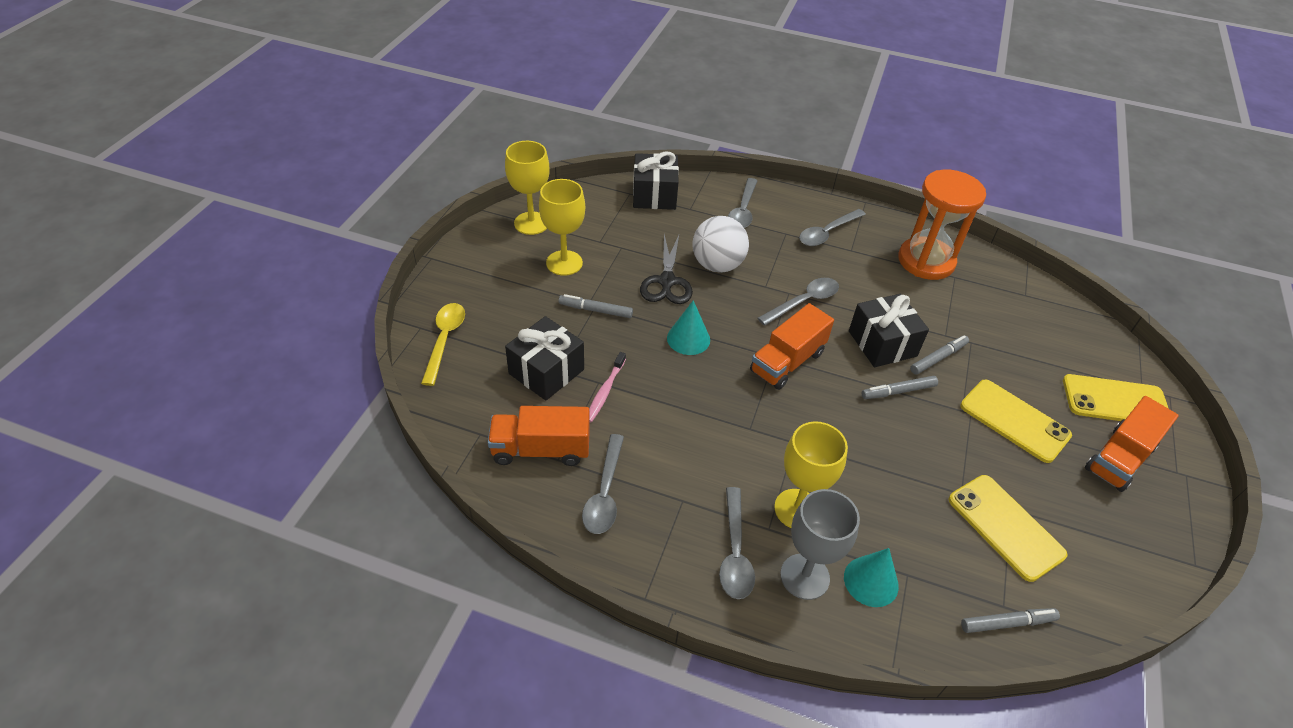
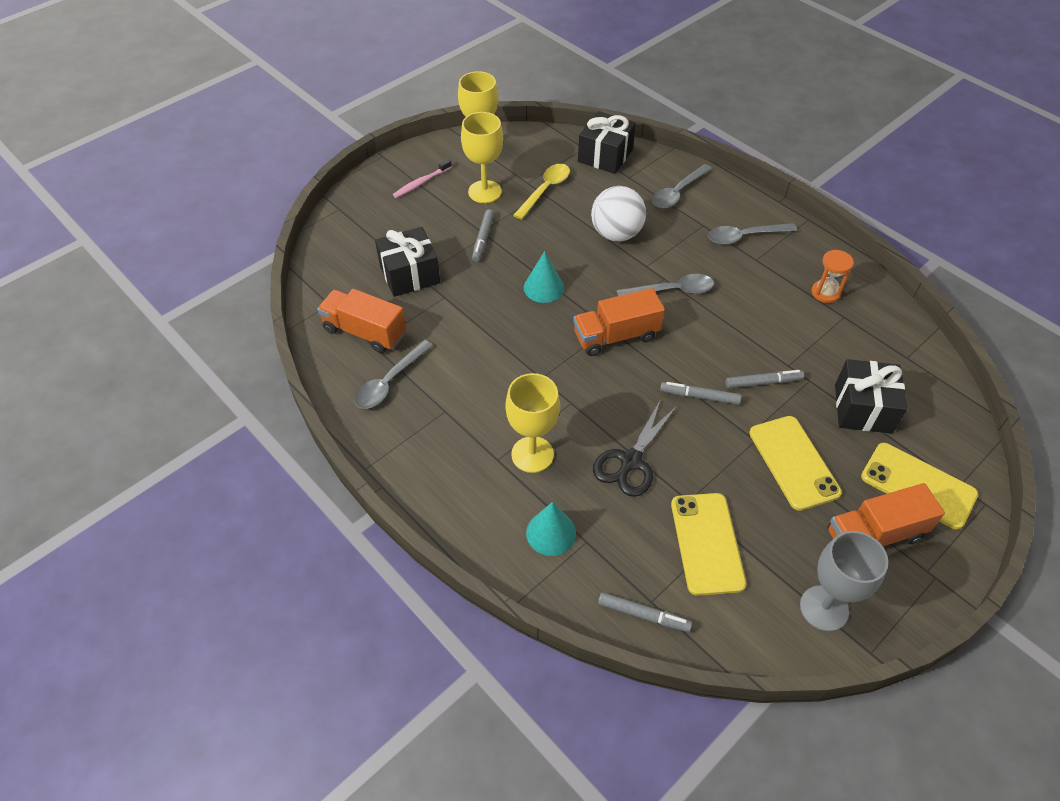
camera: 30 degrees right, 5 degrees up
(445, 340) = (350, 224): yellow spoon -> yellow spoon (545, 190)
(595, 310) = (483, 239): grey marker -> grey marker turned 120 degrees counterclockwise
(605, 391) = (444, 306): pink toothbrush -> pink toothbrush (421, 183)
(667, 281) = (560, 234): black scissors -> black scissors (631, 461)
(735, 553) = (457, 465): grey spoon -> none
(804, 576) = (499, 506): grey goblet -> grey goblet (824, 608)
(882, 343) = (718, 351): black gift -> black gift (863, 408)
(926, 261) = (825, 293): orange hourglass -> orange hourglass, size x0.48

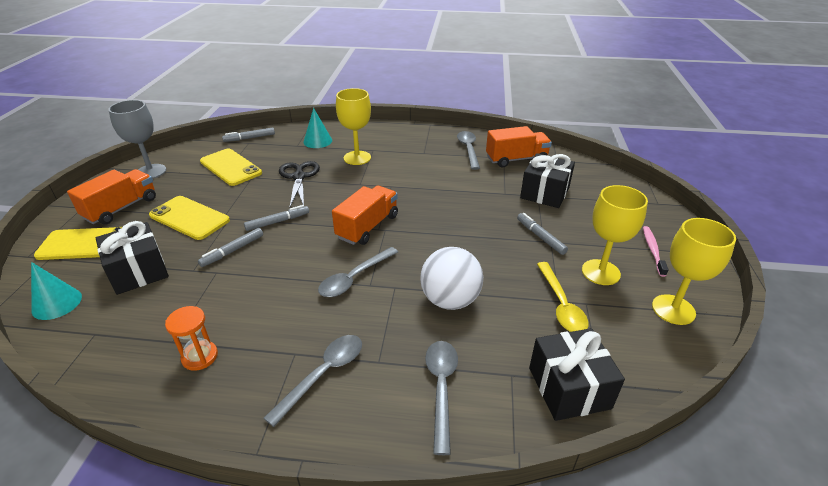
camera: 140 degrees right, 15 degrees down
(543, 287) = (453, 229): turquoise cone -> turquoise cone (57, 303)

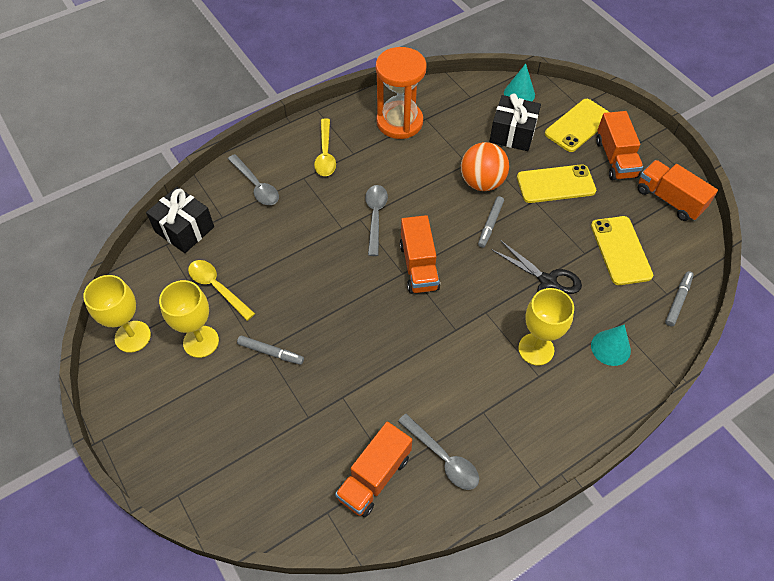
camera: 140 degrees right, 20 degrees up
(151, 172) = (669, 200): grey goblet -> orange truck
(200, 357) = (399, 122): orange hourglass -> orange hourglass, size x2.07
(230, 167) = (621, 250): yellow phone -> yellow phone turned 75 degrees clockwise
(233, 251) = (482, 182): grey marker -> orange ball
(324, 374) = (325, 154): grey spoon -> yellow spoon
(450, 300) = (296, 242): white ball -> none
(544, 193) = (303, 426): black gift -> none
(652, 250) = (164, 402): pink toothbrush -> none

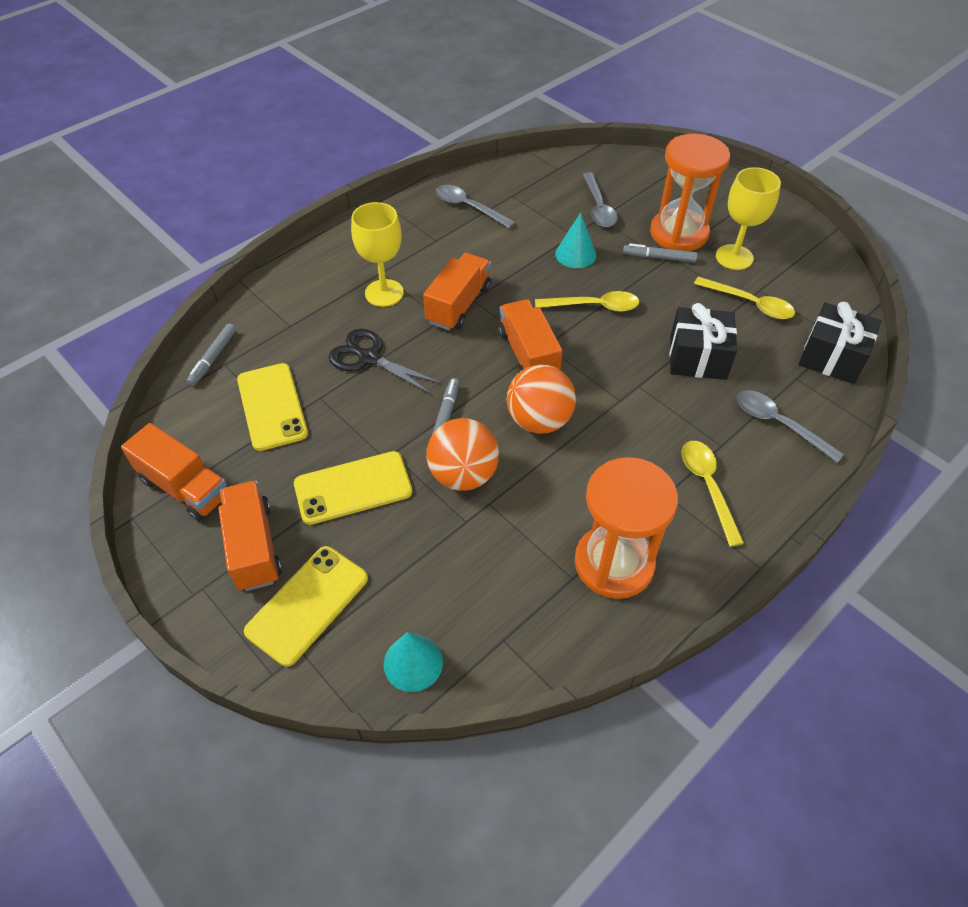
camera: 170 degrees right, 5 degrees down
(132, 336) = (805, 253): yellow goblet -> none
(237, 381) = (678, 233): none -> orange hourglass
(350, 305) = (594, 306): none -> yellow spoon
(374, 477) = (525, 190): orange truck -> orange truck (459, 305)
(375, 216) = (600, 405): grey spoon -> grey spoon (598, 207)
(423, 212) = (539, 420): none -> orange ball
(512, 133) = (421, 569): black gift -> black gift (697, 358)
(610, 348) = (302, 304): turquoise cone -> turquoise cone (575, 254)

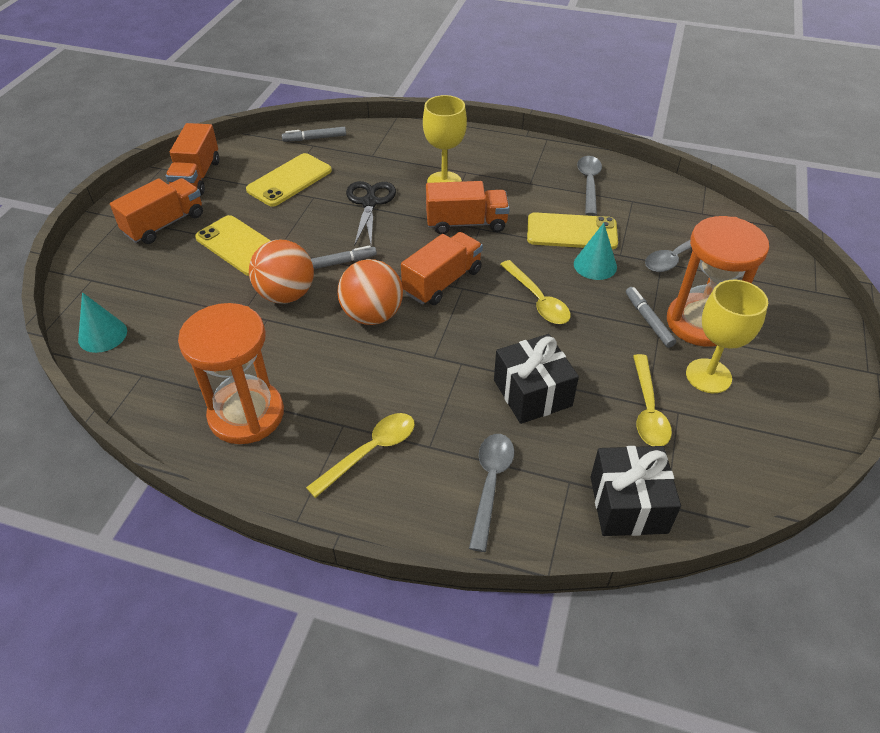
camera: 60 degrees right, 5 degrees down
(307, 605) = (129, 267): yellow phone -> yellow phone (571, 232)

